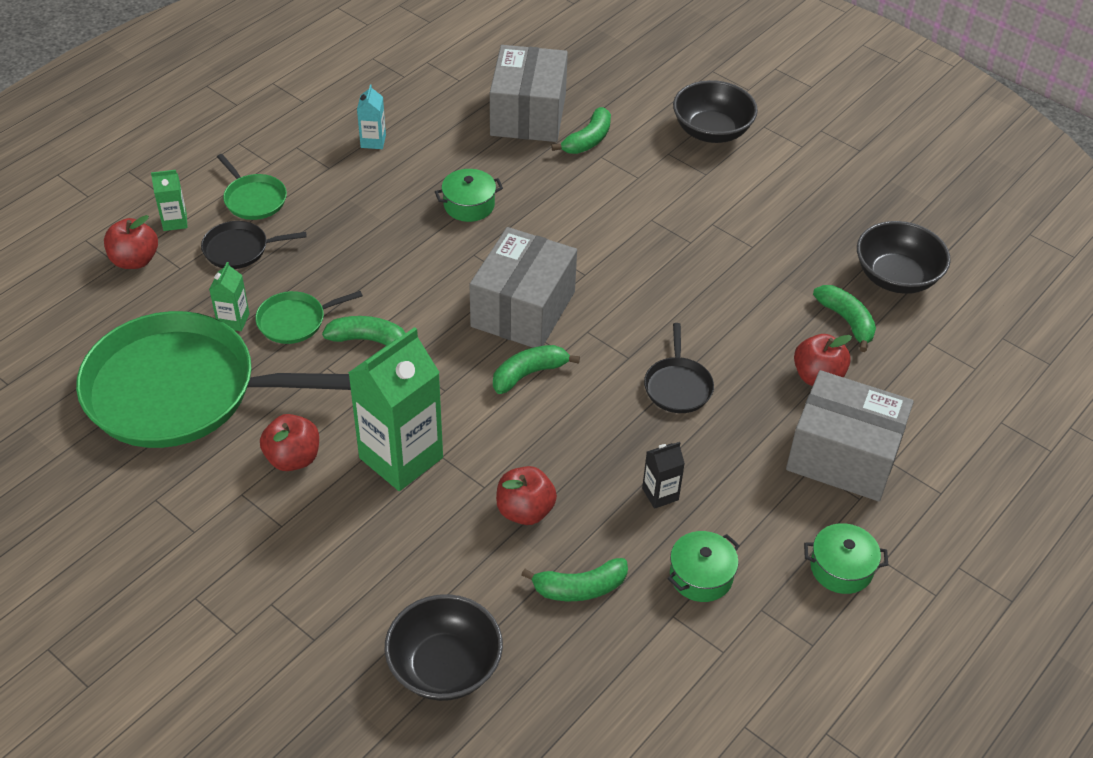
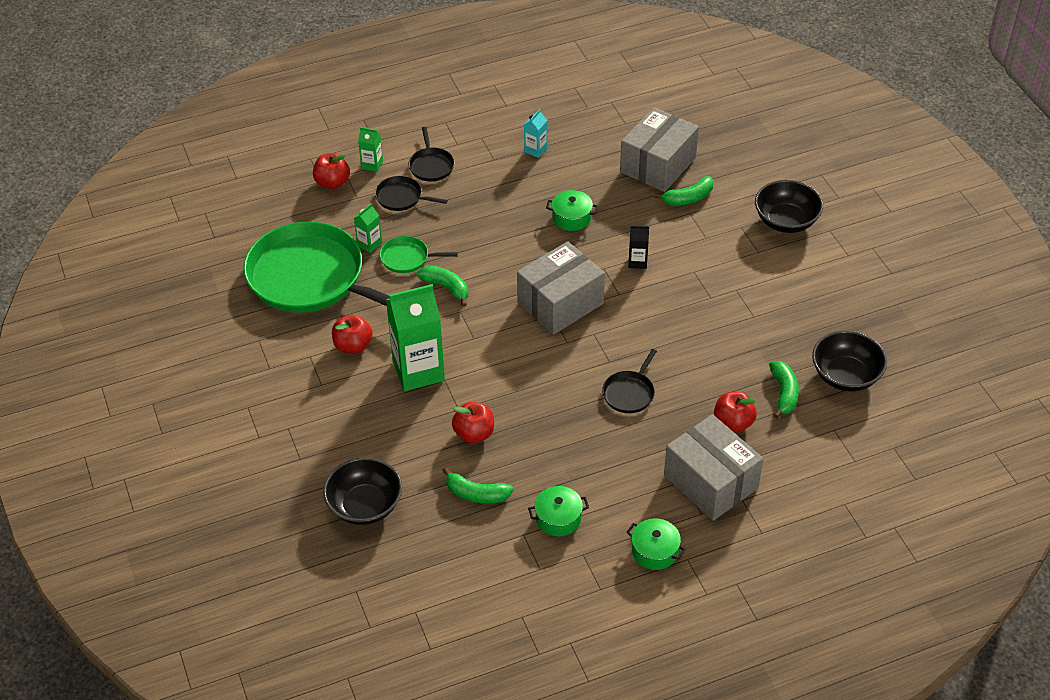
camera: 30 degrees right, 0 degrees up
(254, 199) = (431, 165): green pan -> black pan
(528, 374) = (535, 348): green banana -> none
(660, 494) = (568, 457): black carton -> black carton (637, 262)

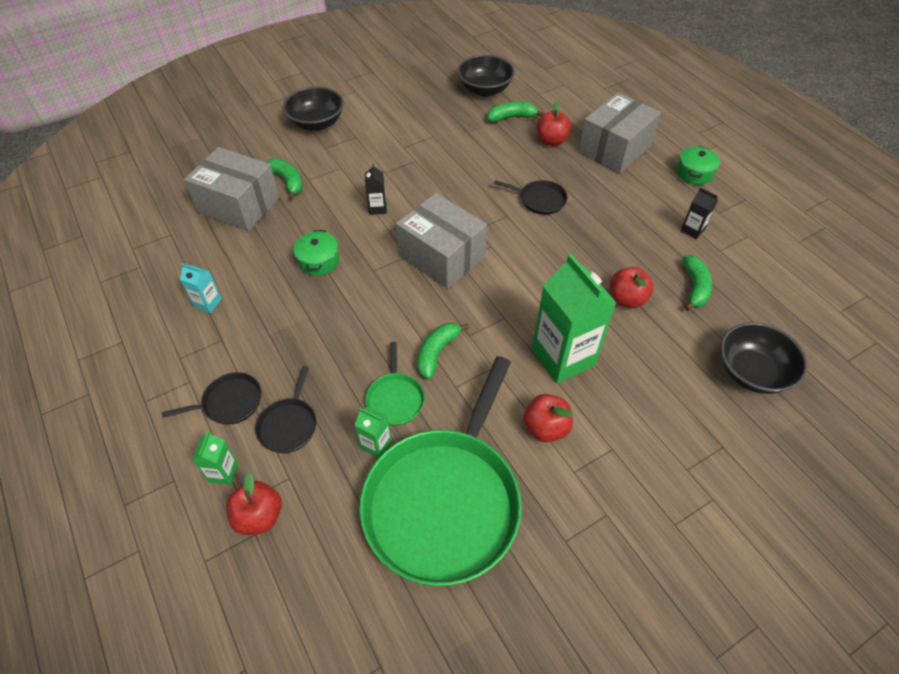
camera: 100 degrees left, 5 degrees up
(558, 518) = (692, 230): green pot -> black carton

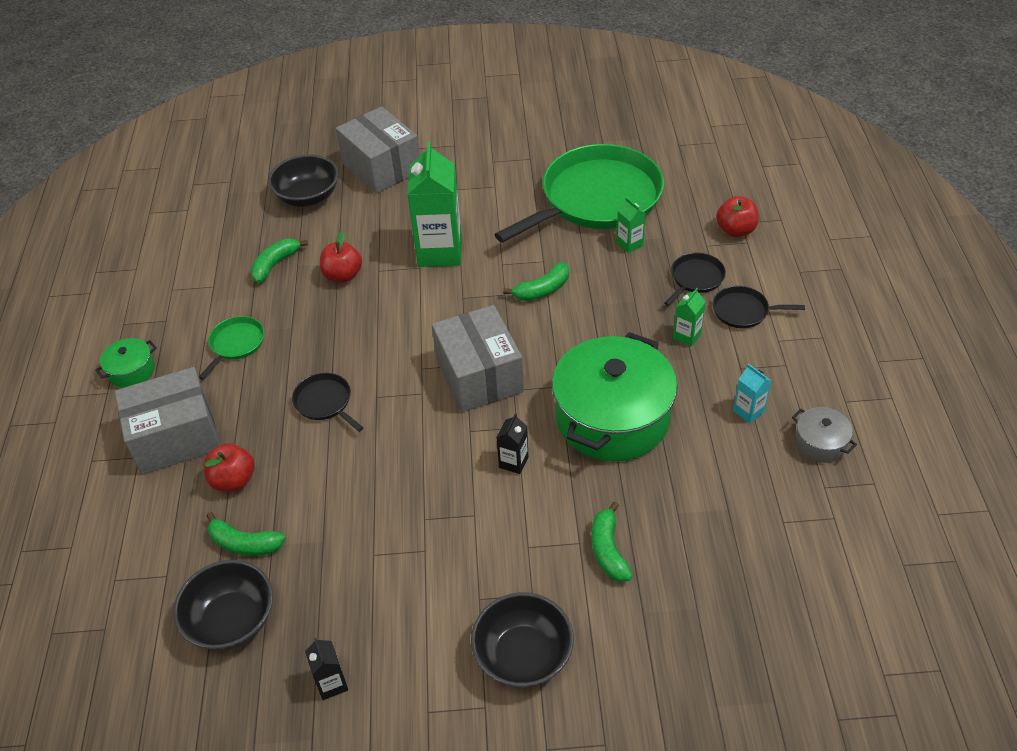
camera: 150 degrees left, 5 degrees down
(144, 298) = (820, 443): none -> grey pot
(223, 472) = (758, 264): green carton -> green carton (687, 336)
(239, 205) = (685, 535): grey box -> grey box (381, 167)
(319, 261) = (612, 418): green pot -> green pot, size x2.31
(395, 398) = (598, 268): green pan -> green pan (236, 344)
(545, 428) = (493, 214): red apple -> none
(692, 230) = (213, 312): black carton -> black carton (332, 684)

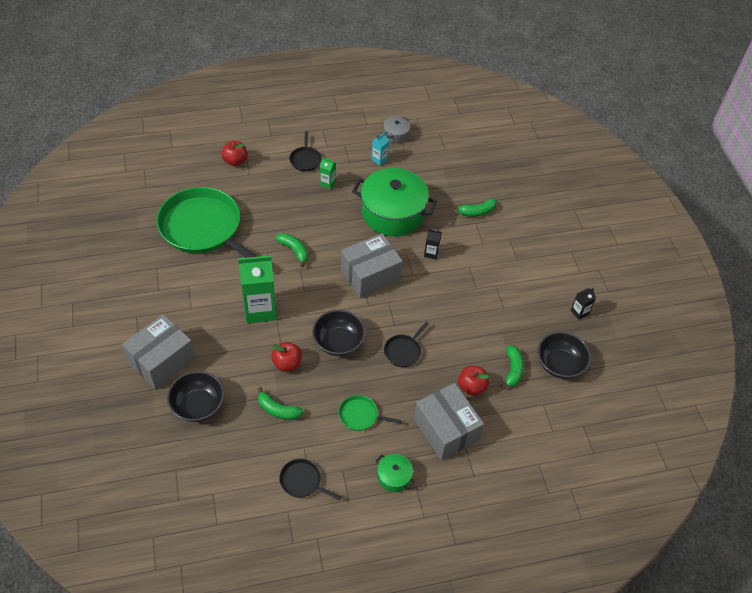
camera: 105 degrees left, 5 degrees up
(523, 655) = (541, 240): black bowl -> black bowl (338, 342)
(629, 244) = (249, 210): green carton -> none
(695, 278) = (279, 179): black pan -> black pan (302, 481)

